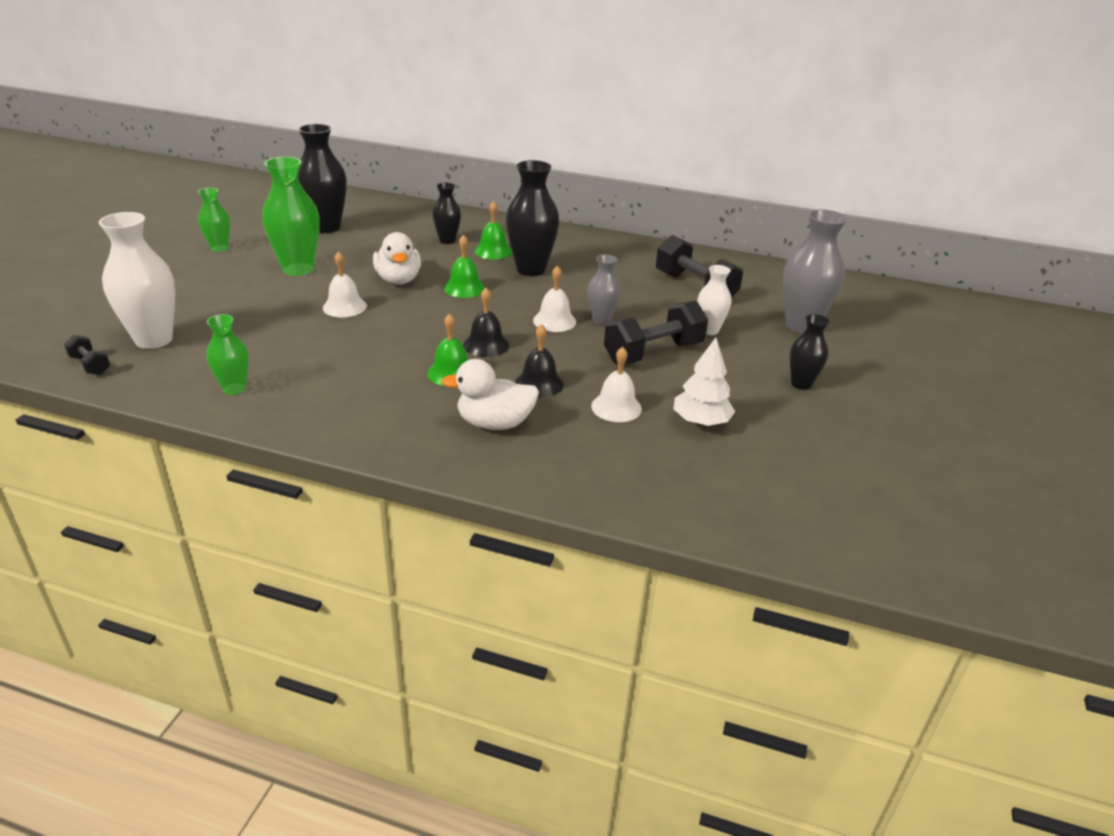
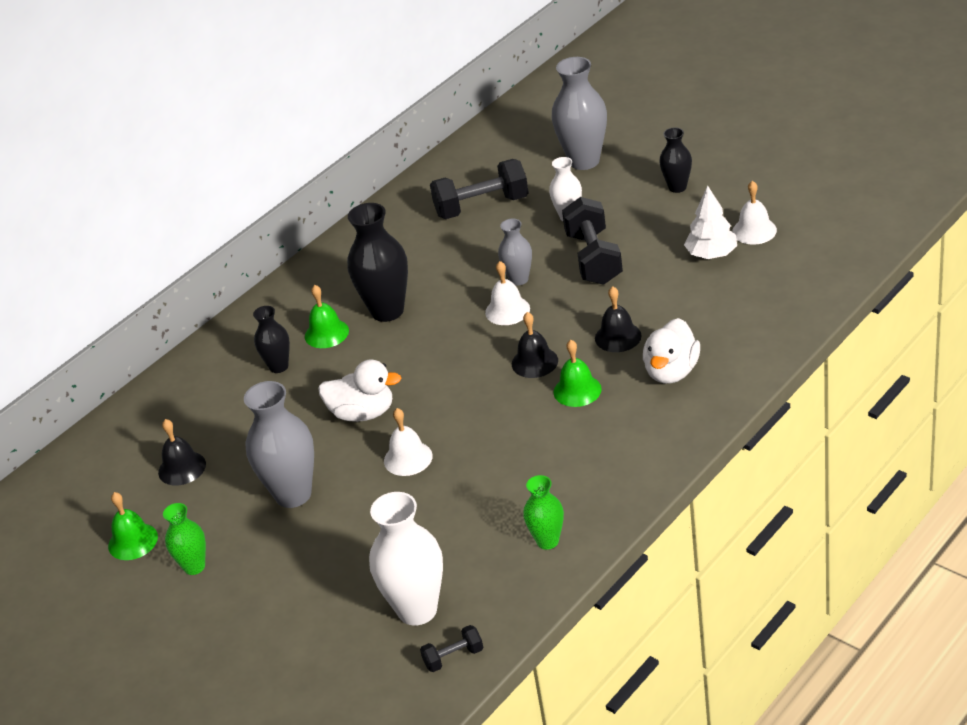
camera: 60 degrees left, 5 degrees up
(298, 269) = (293, 494): green vase -> grey vase
(326, 227) = (182, 468): black vase -> black bell
(464, 288) = (407, 365): green bell -> green bell (133, 541)
(616, 407) = (673, 297): white bell -> white bell (754, 231)

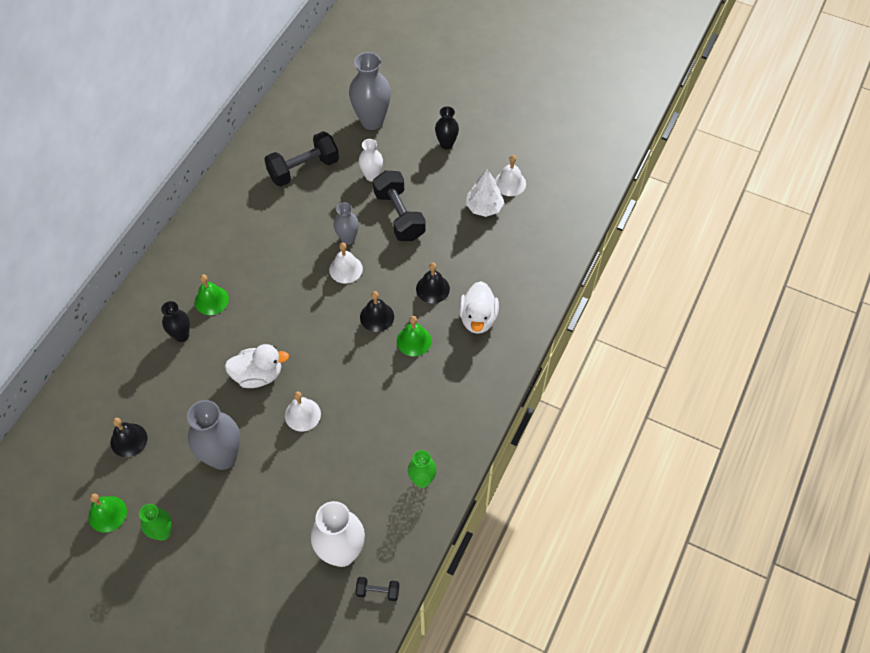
camera: 20 degrees left, 20 degrees up
(387, 311) = (254, 275): black vase -> none
(453, 657) = (378, 591): black dumbbell -> black dumbbell turned 45 degrees clockwise

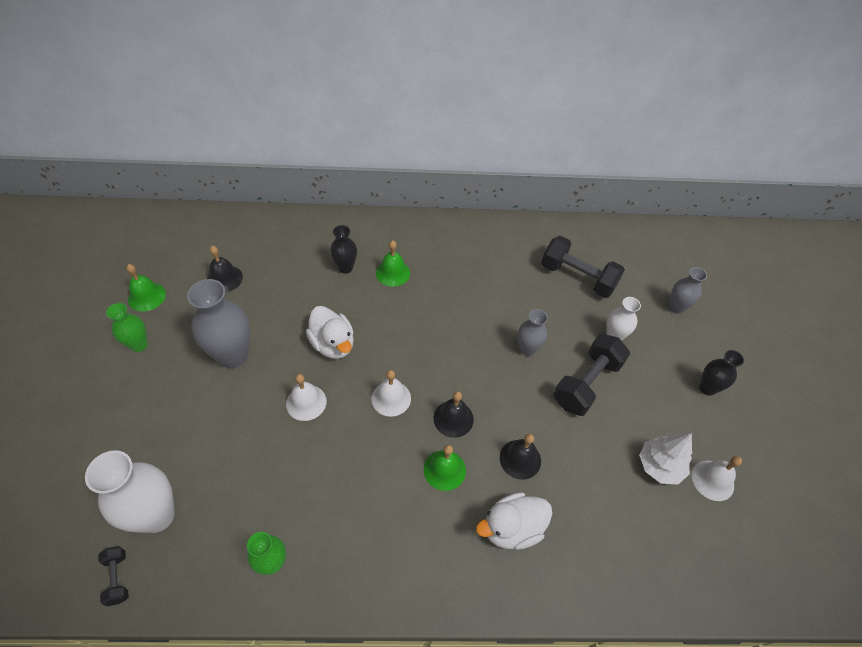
camera: 60 degrees right, 5 degrees down
(346, 269) = (491, 364): white bell -> white bell (391, 398)
(372, 121) = (676, 307): grey vase -> grey vase, size x0.57

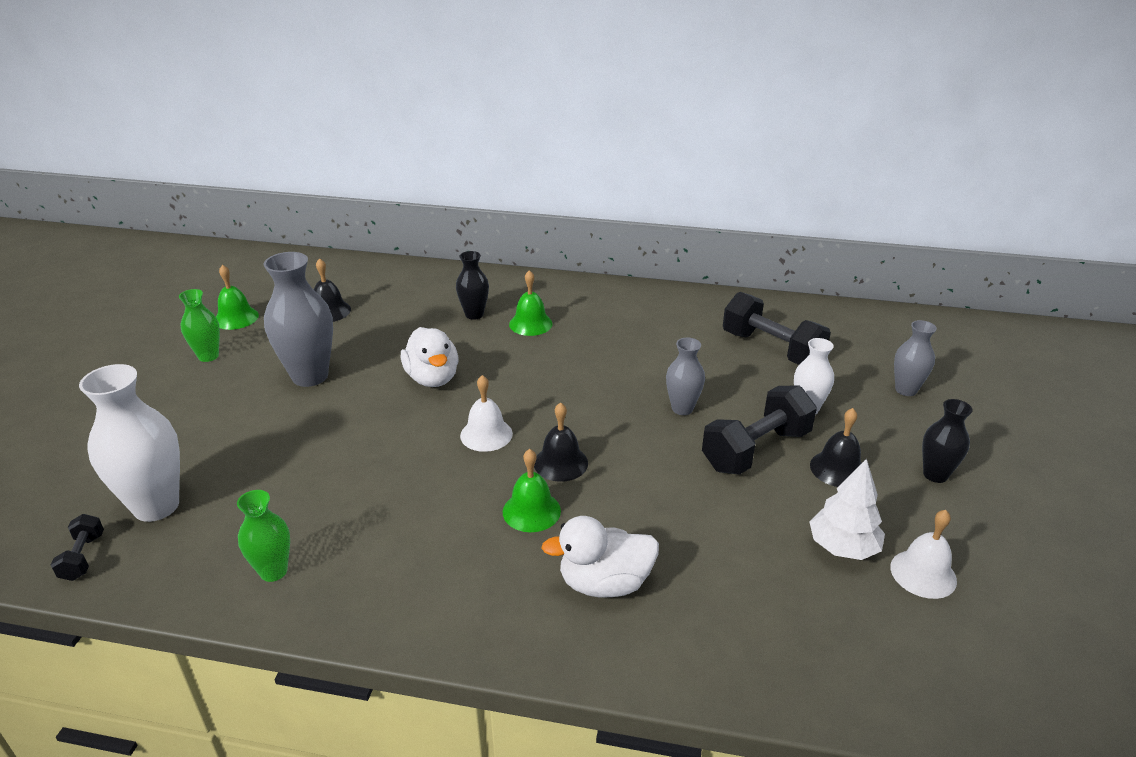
camera: 15 degrees right, 20 degrees down
(306, 402) = (379, 426): white bell -> none
(520, 459) = (639, 514): black bell -> black bell (838, 469)

